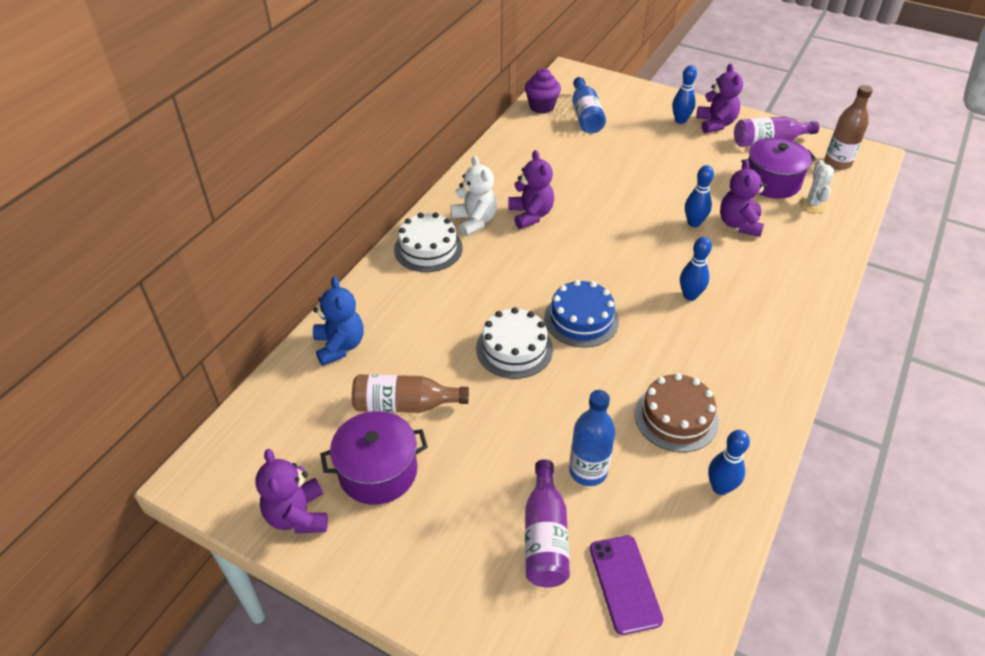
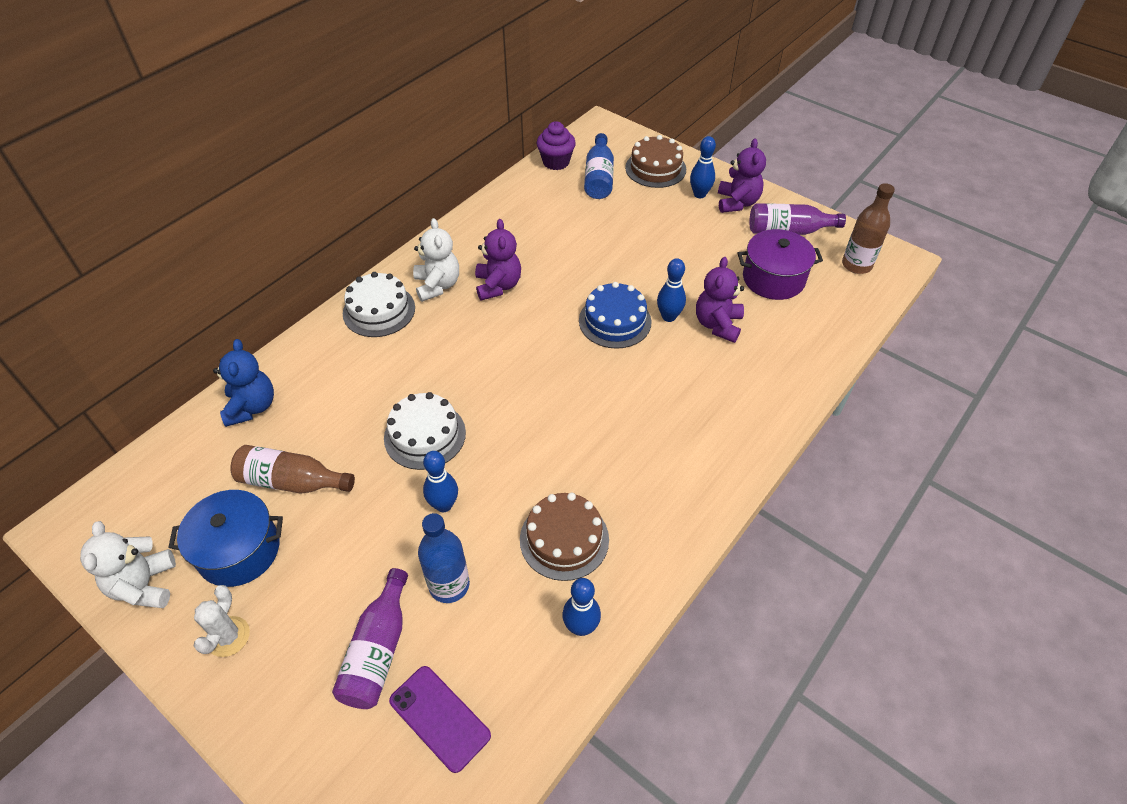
camera: 10 degrees right, 5 degrees up
(298, 515) = (145, 585): purple teddy bear -> white teddy bear
(378, 471) = (239, 550): purple pot -> blue pot
(581, 319) = (506, 412): blue cake -> blue cake (615, 321)
(624, 584) = (439, 718): purple phone -> purple phone turned 45 degrees counterclockwise
(633, 103) = (655, 168): none -> brown cake
(690, 295) = (632, 401): blue bowling pin -> blue bowling pin (444, 505)
(813, 204) = (809, 311): white cactus -> white cactus (228, 636)

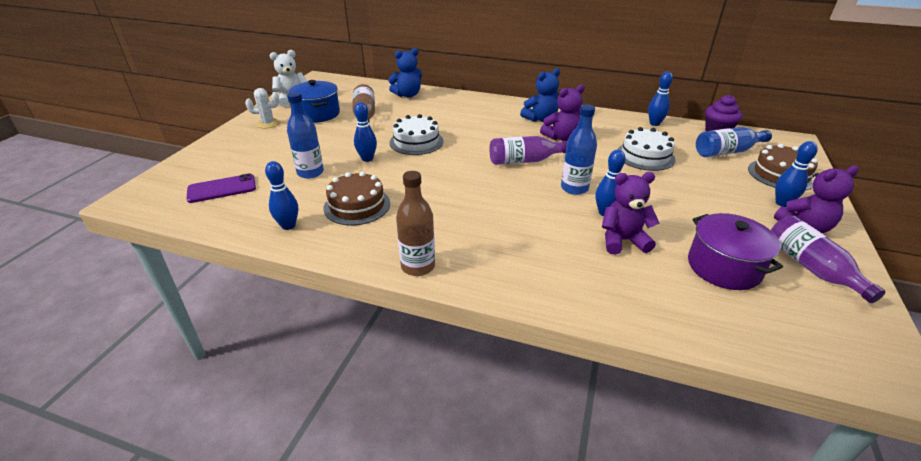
camera: 70 degrees right, 15 degrees down
(378, 651) = (263, 161): purple bottle -> purple bottle (524, 161)
(379, 310) = (502, 108): white cake -> white cake (645, 156)
(437, 285) = (540, 119): white teddy bear -> blue teddy bear
(439, 718) = (222, 189): purple phone -> purple phone turned 45 degrees clockwise
(510, 196) = (654, 123): none -> blue bowling pin
(615, 321) = (574, 188): blue cake -> blue bottle
(856, 265) = (828, 332): brown bottle -> brown bottle (418, 266)

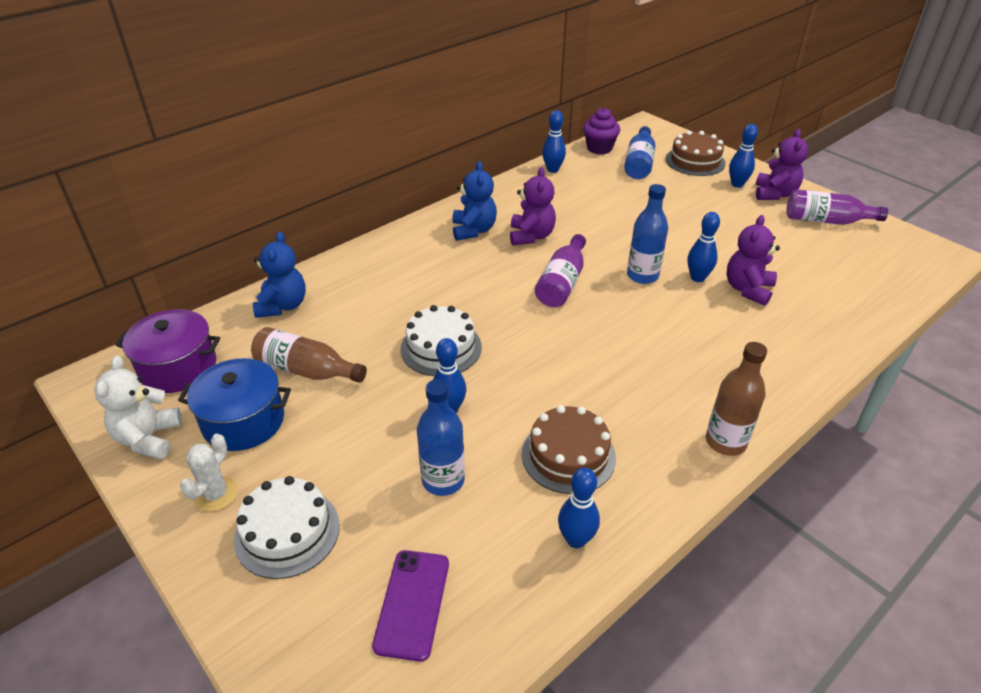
camera: 60 degrees left, 5 degrees up
(645, 156) = (612, 207): white cake -> white cake (287, 532)
(723, 267) = (808, 258): purple pot -> purple pot (178, 367)

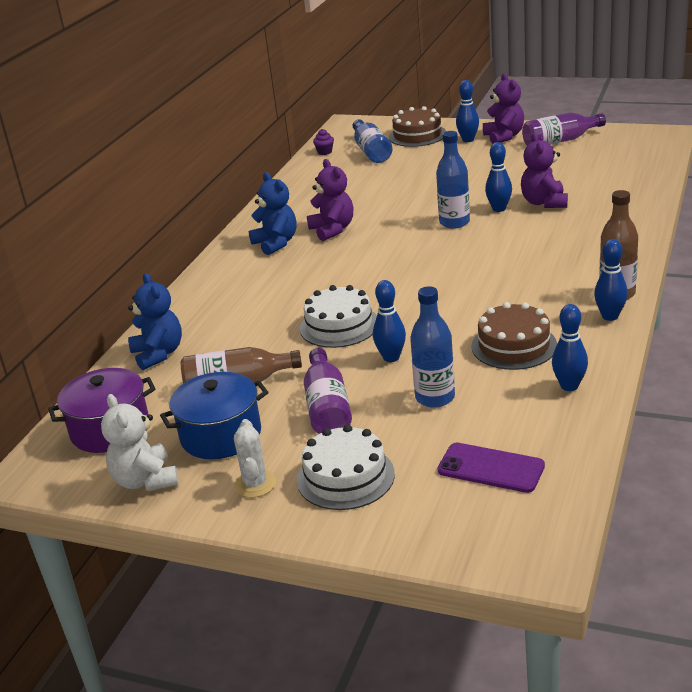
camera: 25 degrees left, 10 degrees down
(412, 603) = (490, 468): purple phone -> purple phone turned 45 degrees counterclockwise
(552, 170) = (299, 179): blue bowling pin -> blue bowling pin (610, 316)
(562, 283) = (394, 250): purple bottle -> purple bottle (327, 407)
(599, 148) = (324, 152): purple cupcake -> purple cupcake, size x0.56

